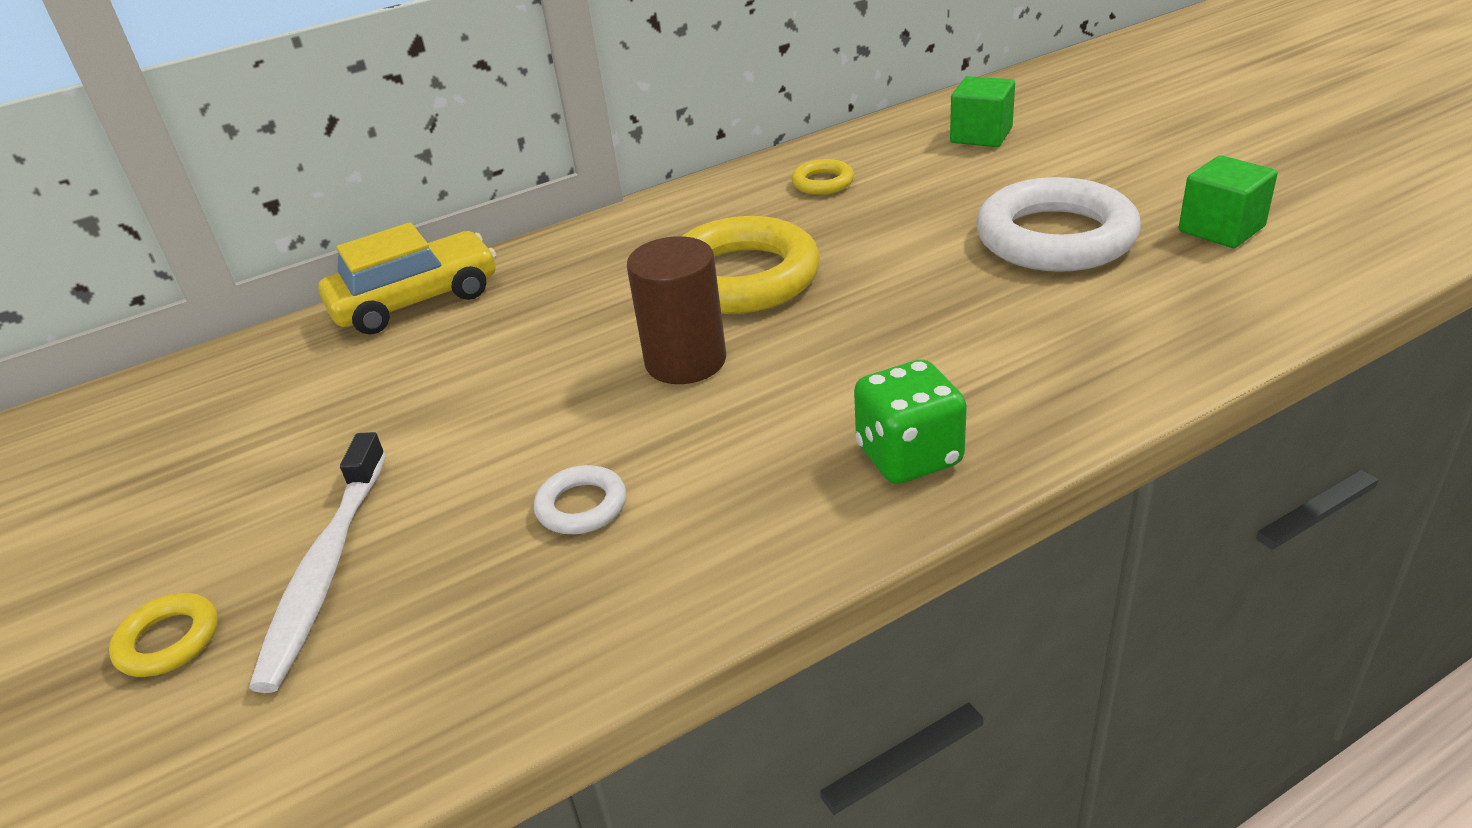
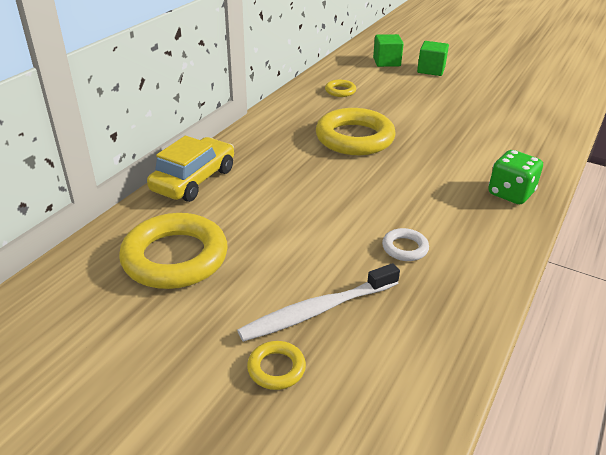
camera: 35 degrees left, 0 degrees up
(253, 419) = (175, 257): none -> yellow ring
(326, 570) = (317, 310): white toothbrush -> white toothbrush turned 90 degrees clockwise
(685, 361) = (374, 178): brown cylinder -> none
(1055, 237) = (466, 100): white ring -> none
(1221, 229) = (521, 88): green cube -> green cube (431, 70)

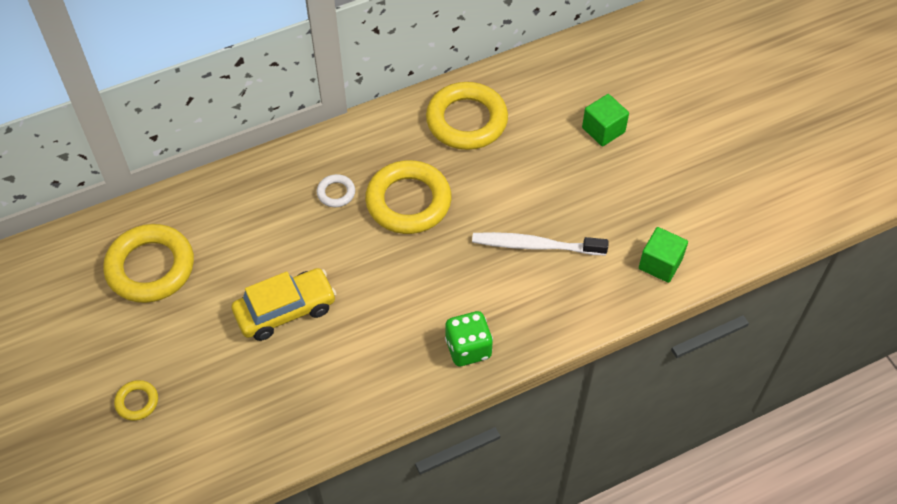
camera: 35 degrees right, 20 degrees up
(194, 180) = (228, 186): yellow car -> yellow car (285, 310)
(317, 310) = (201, 373): white toothbrush -> white toothbrush (535, 246)
(340, 91) = (466, 121): yellow ring -> yellow ring, size x2.21
(386, 62) = (569, 91): green cube -> green cube (660, 264)
(405, 248) = (316, 354): white ring -> white ring (336, 193)

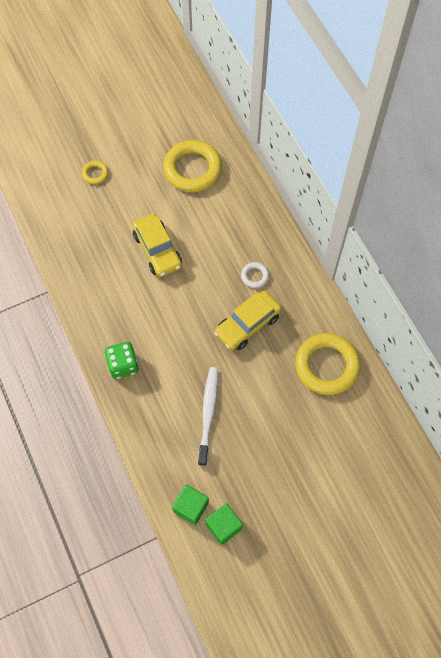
camera: 90 degrees right, 10 degrees up
(408, 202) = (247, 325): yellow ring -> yellow car
(603, 130) = (322, 472): green cube -> green cube (224, 526)

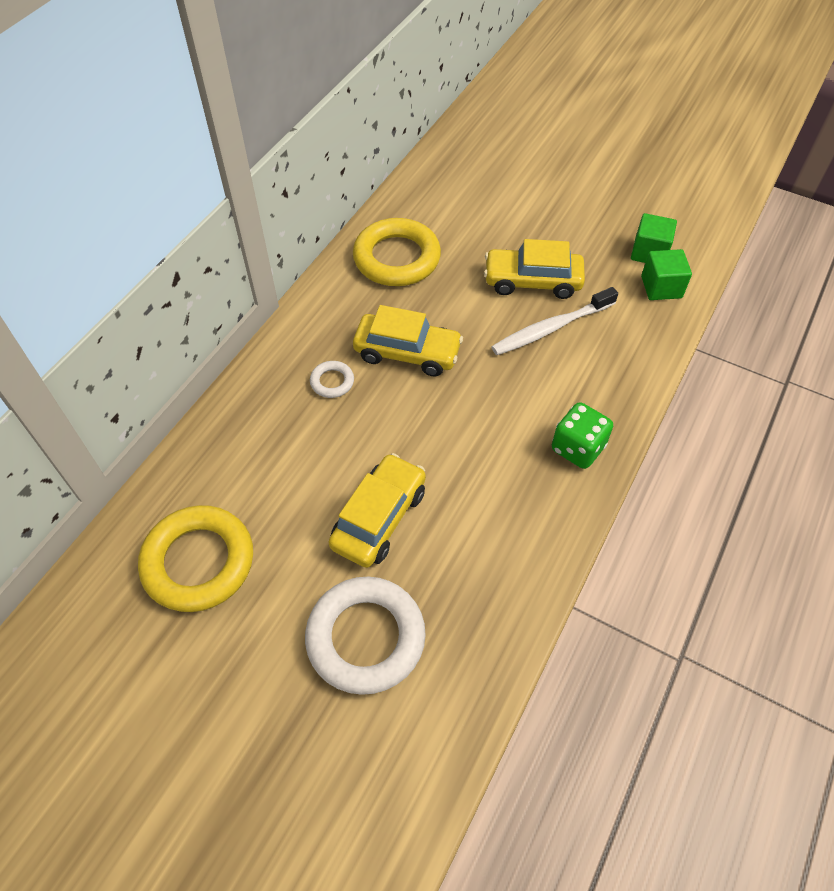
camera: 125 degrees left, 10 degrees down
(95, 174) = (302, 712): yellow ring -> none
(106, 212) = (366, 638): none -> white ring
(251, 431) = (532, 281): none -> yellow car

